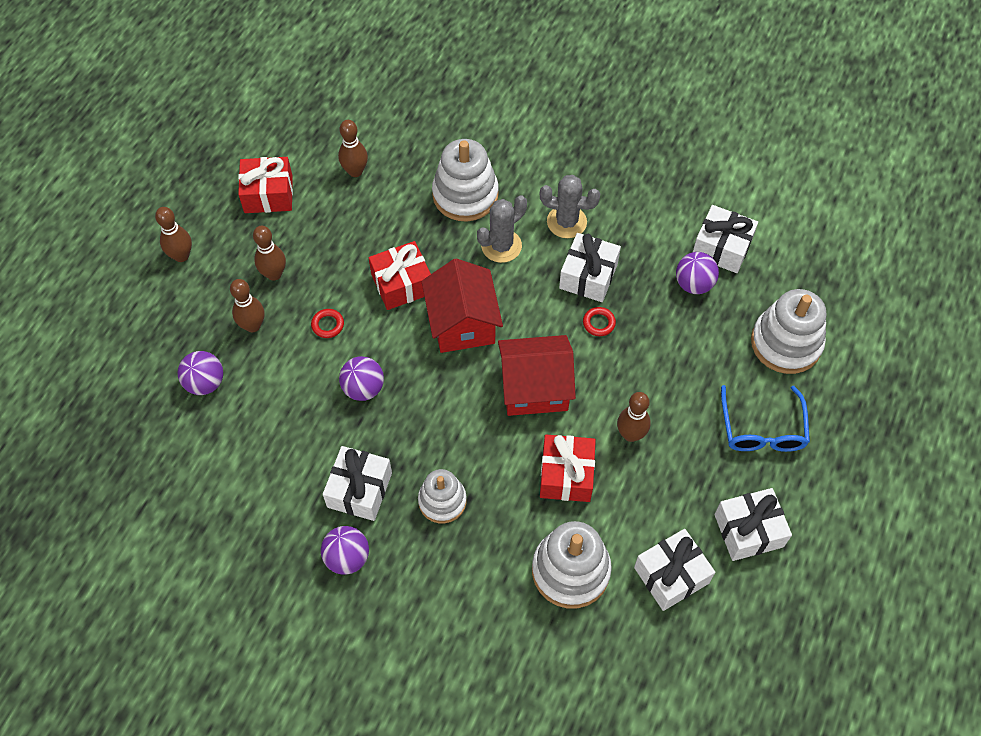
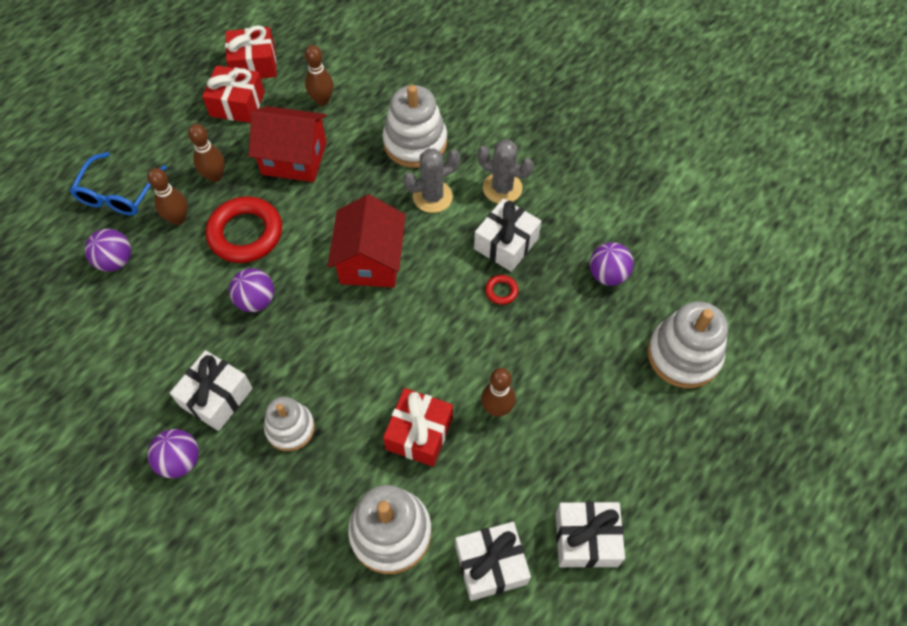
camera: 15 degrees right, 0 degrees up
(181, 256) = (140, 142): brown bowling pin -> none
(328, 325) = (245, 233): red ring -> red ring, size x2.37
(402, 284) = (327, 211): red gift -> red gift (254, 64)
(534, 388) = (417, 339): red house -> red house (294, 158)
(721, 248) = (647, 246): white gift -> none
(762, 429) = (632, 436): blue glasses -> blue glasses (118, 193)

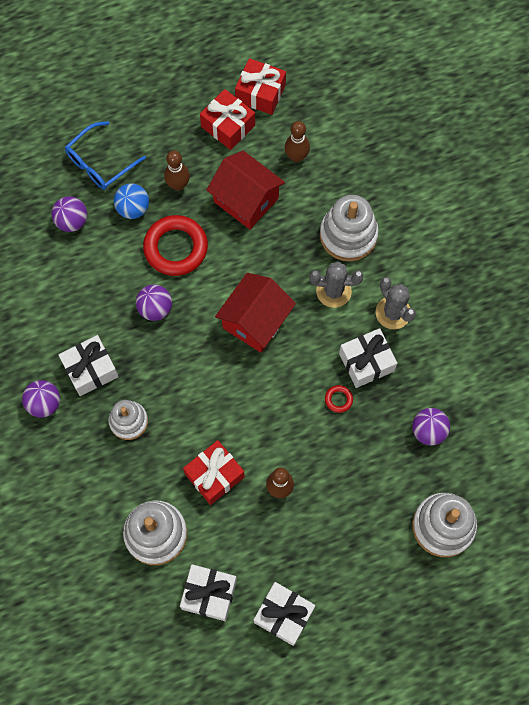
camera: 30 degrees right, 10 degrees up
(178, 219) = (133, 208): brown bowling pin -> blue ball

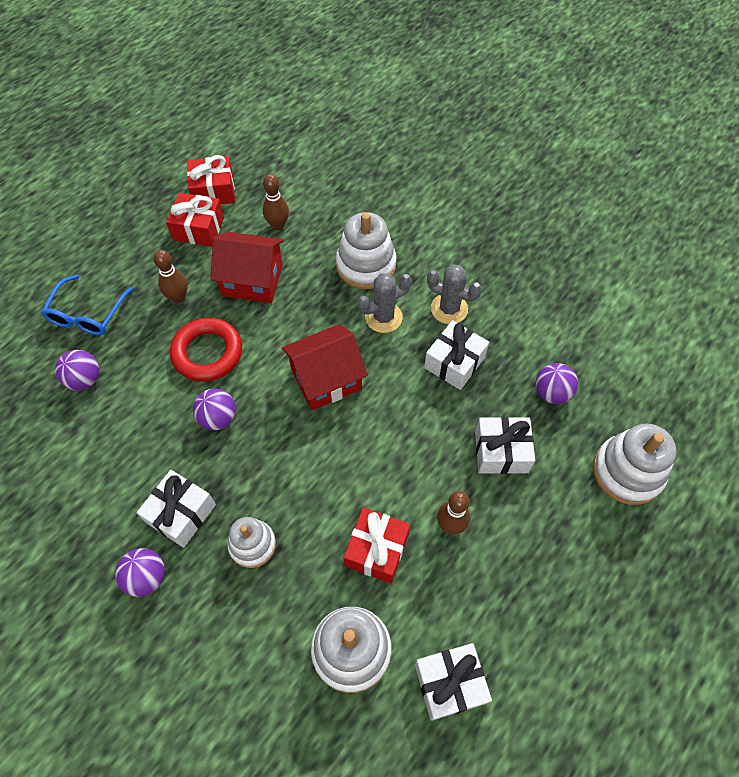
camera: 30 degrees left, 10 degrees down
(133, 208) = (144, 338): blue ball -> none
(255, 321) = (326, 379): red house -> red house turned 60 degrees clockwise
(283, 615) = (541, 657): white gift -> white gift (501, 452)
(338, 399) = (451, 409): red ring -> none

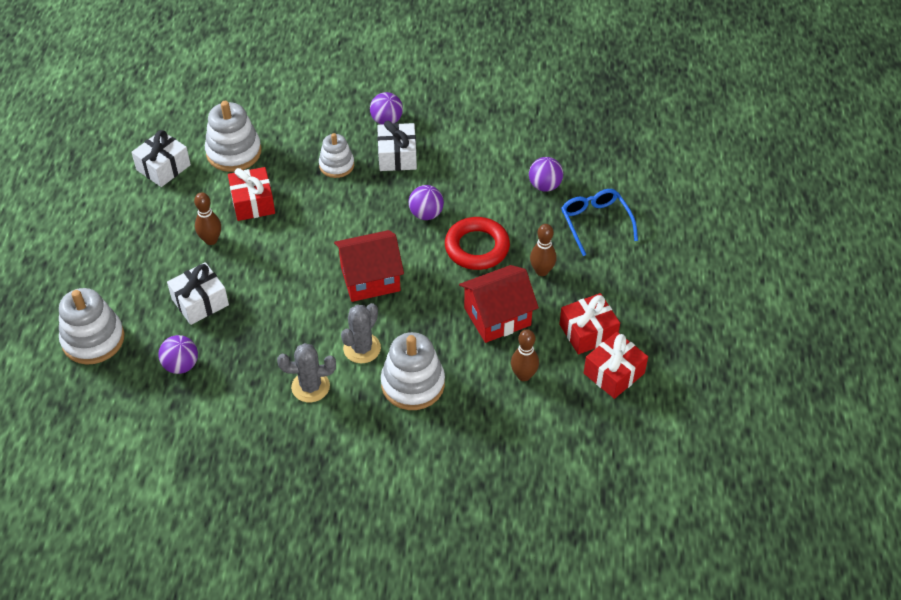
camera: 145 degrees right, 10 degrees down
(326, 379) = (370, 279): red house -> red house turned 45 degrees clockwise
(454, 362) = (276, 345): white gift -> none

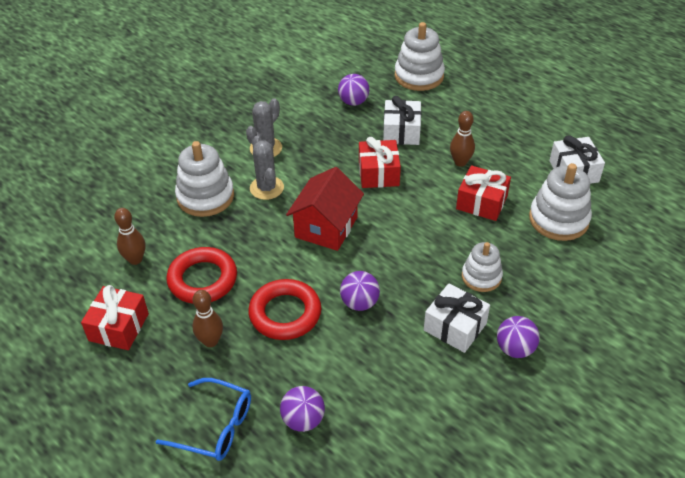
camera: 130 degrees right, 5 degrees down
(497, 316) = (202, 279): red house -> red ring
(614, 373) = (66, 315): red gift -> red gift (378, 173)

